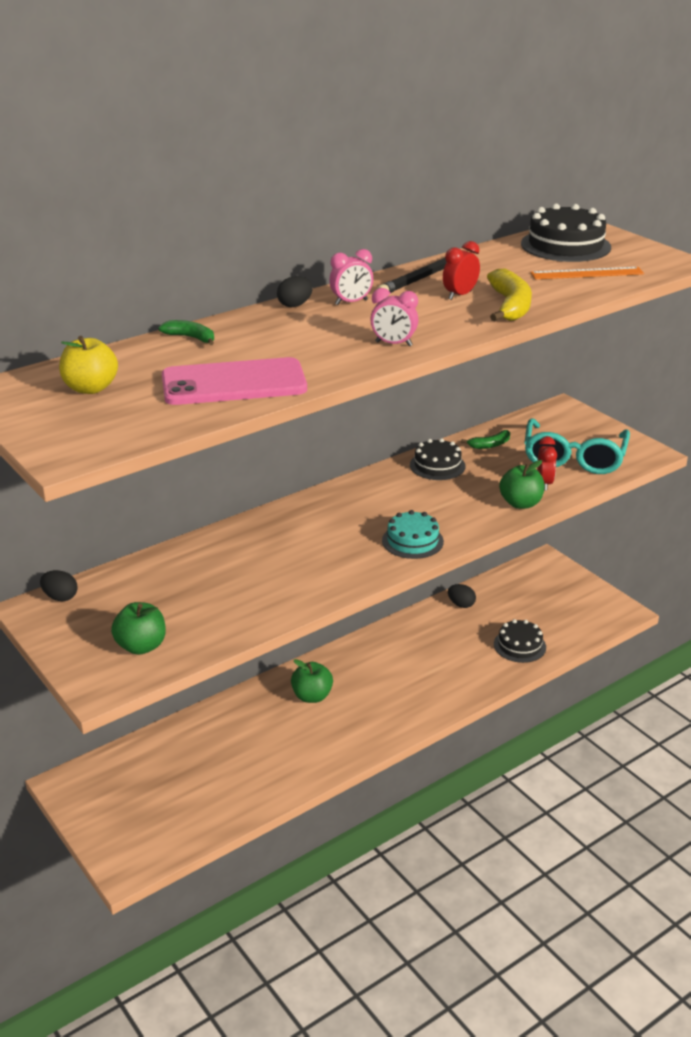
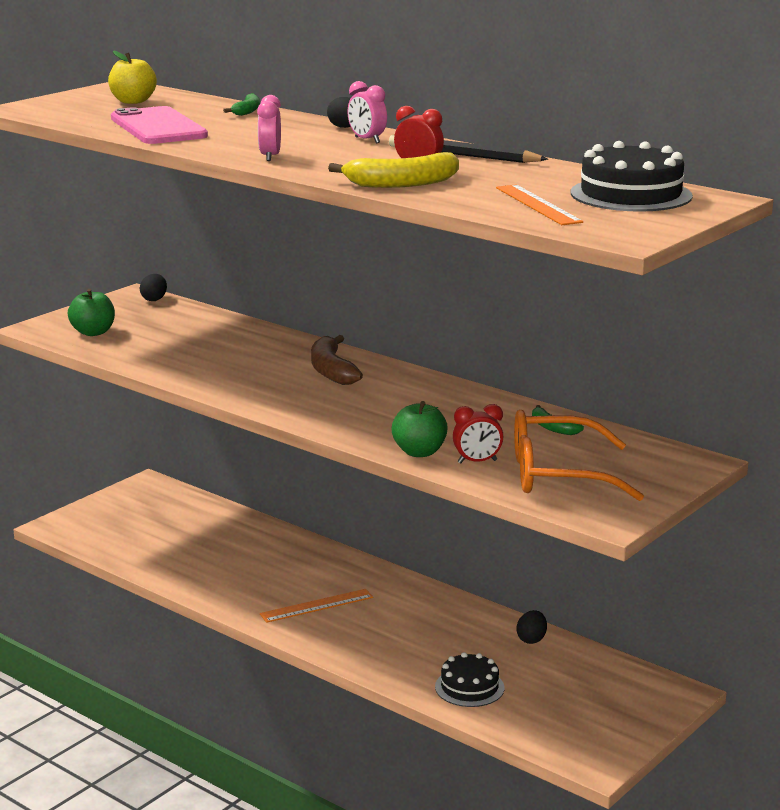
camera: 75 degrees right, 10 degrees down
(312, 696) = (311, 572): green apple -> none
(329, 518) = (331, 370): none -> brown banana
(372, 702) = (316, 605): none -> orange ruler
(412, 541) = (307, 408): turquoise cake -> none
(437, 465) = (479, 406): black cake -> none
(574, 458) = (557, 474): turquoise glasses -> orange glasses

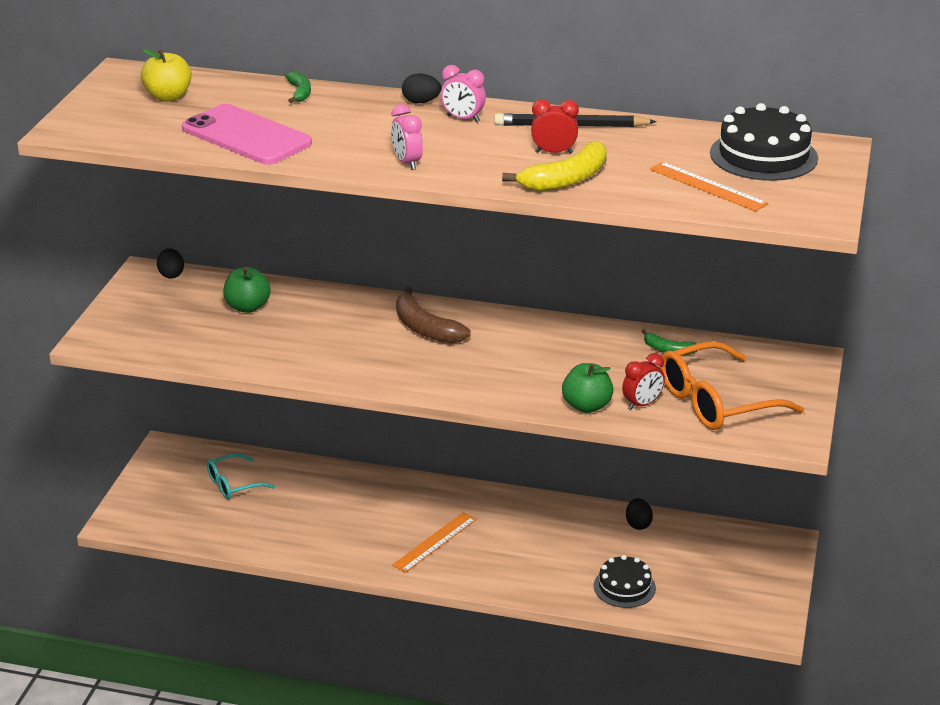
camera: 25 degrees left, 10 degrees up
(93, 332) = (155, 332): green apple -> green apple (247, 307)
(179, 521) = (233, 484): none -> turquoise glasses

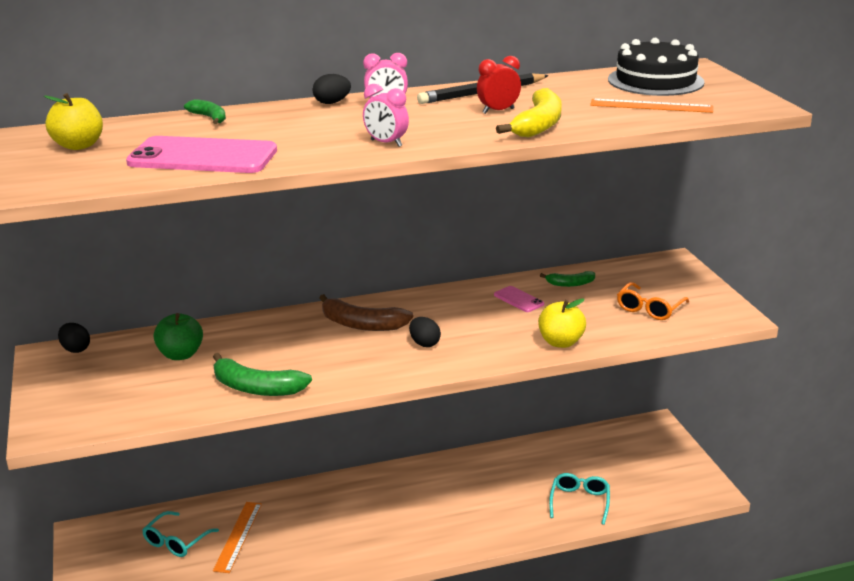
camera: 30 degrees left, 5 degrees down
(279, 358) = (256, 388): none -> green banana
(434, 542) = (399, 524): orange ruler -> orange ruler (238, 536)
(586, 406) = (560, 342): green apple -> yellow apple
(597, 350) = (518, 299): none -> pink phone
(624, 587) = (579, 502): black cake -> turquoise glasses
(638, 524) = (542, 450): black egg -> black egg (424, 343)
(642, 404) = (600, 327): red clock -> none
(716, 402) = (649, 309): orange glasses -> orange glasses, size x0.57

